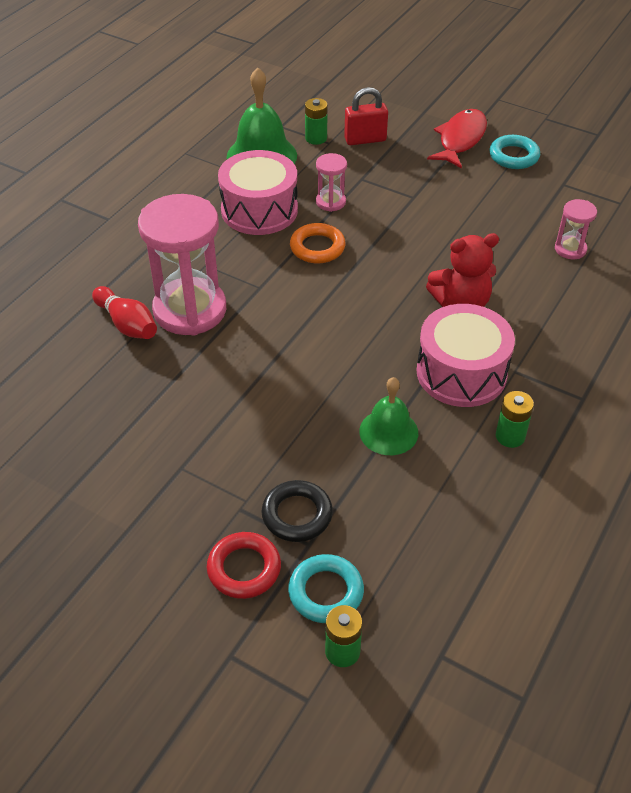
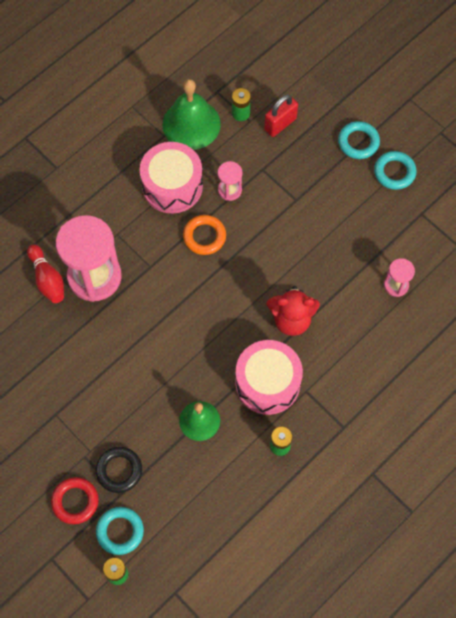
camera: 15 degrees right, 20 degrees up
(365, 139) = (280, 124): red padlock -> red padlock turned 45 degrees counterclockwise
(460, 139) = (358, 142): red fish -> turquoise ring

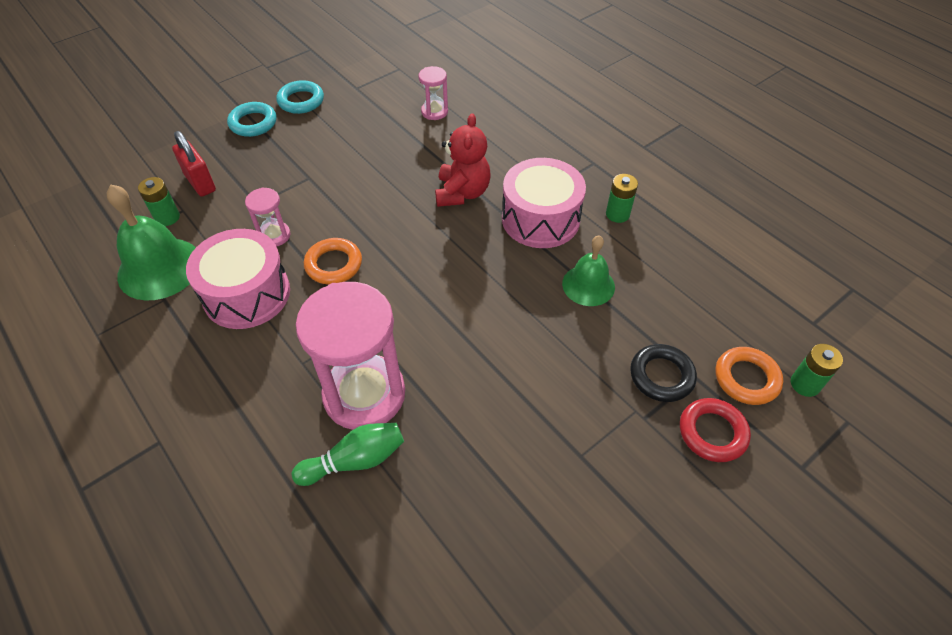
camera: 85 degrees left, 15 degrees down
(47, 279) = (355, 460): red bowling pin -> green bowling pin
(120, 531) = (746, 378): turquoise ring -> orange ring

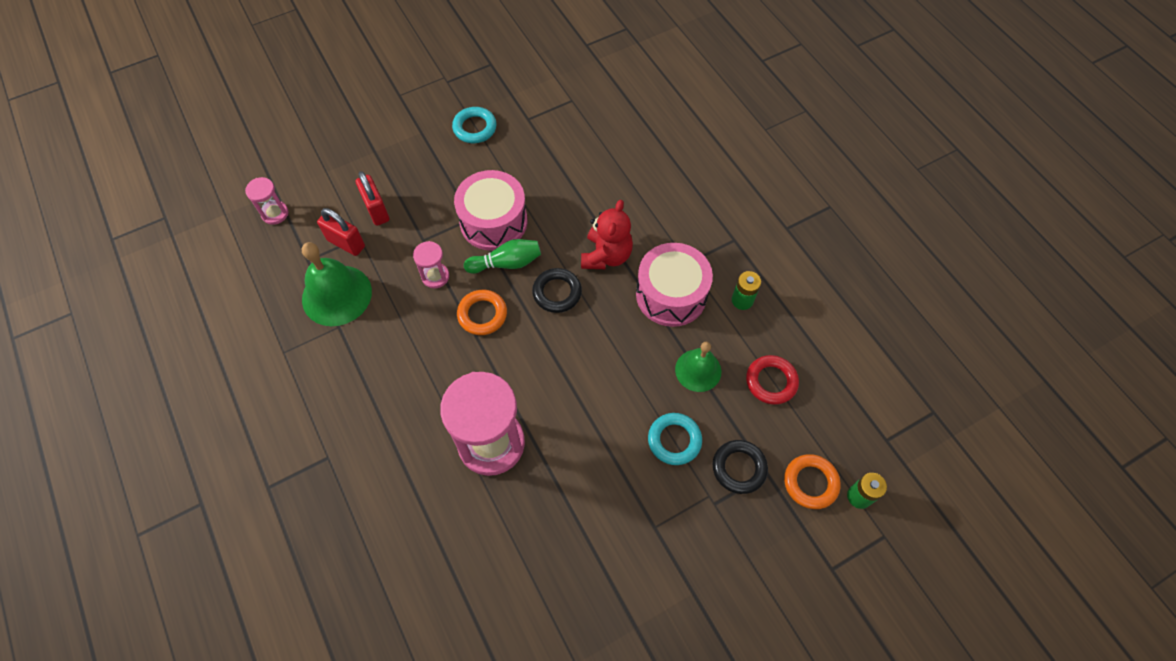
camera: 10 degrees right, 10 degrees up
(167, 217) = (346, 243): green battery -> red padlock
(247, 294) = (406, 332): pink drum -> pink drum (493, 221)
(253, 123) = (428, 148): turquoise ring -> turquoise ring (674, 440)
(355, 460) = (476, 500): green bowling pin -> green bowling pin (506, 263)
(415, 233) = (557, 292): none -> black ring
(434, 112) = (597, 158): pink hourglass -> pink hourglass (275, 213)
(712, 432) = (767, 526): red ring -> red ring (771, 381)

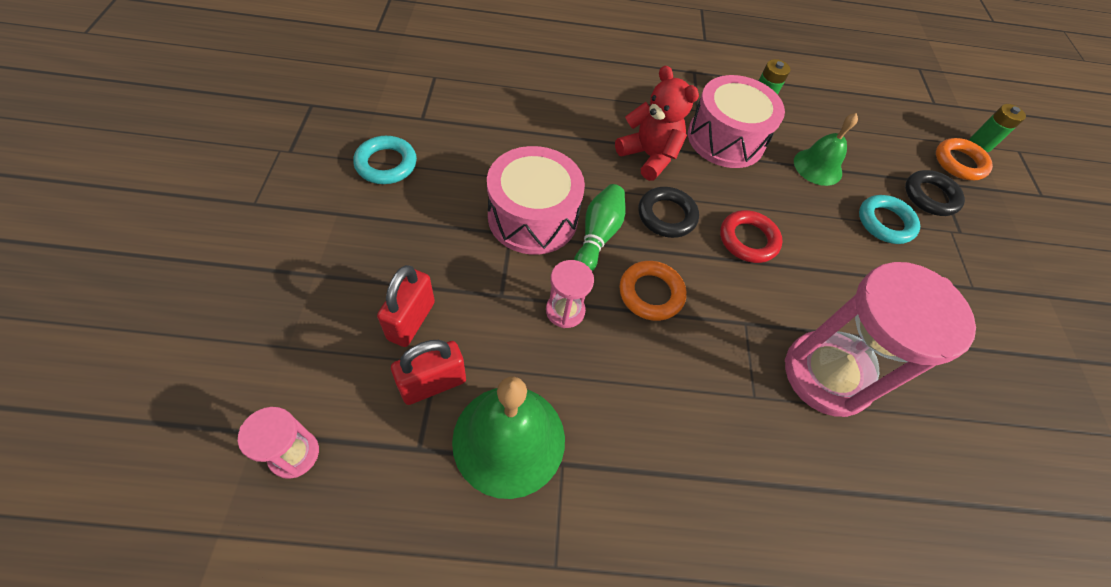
camera: 65 degrees left, 5 degrees down
(376, 210) = (411, 320): red padlock -> red padlock turned 75 degrees counterclockwise
(771, 381) = (852, 131): red ring -> red ring (748, 240)

